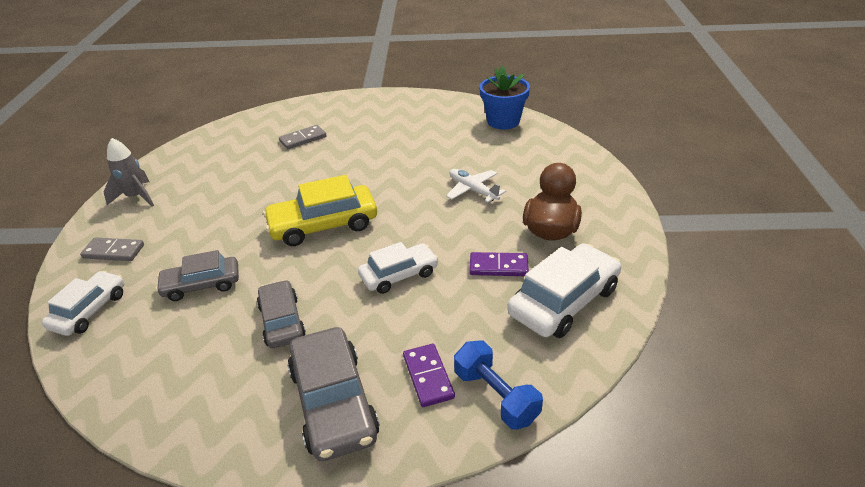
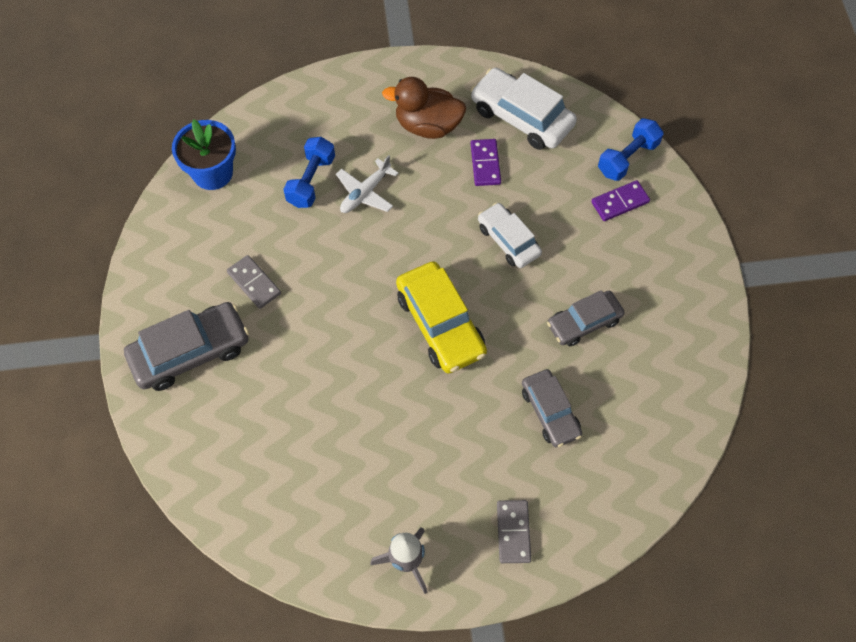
camera: 100 degrees left, 25 degrees up
(89, 310) = (604, 506): white car -> none
(303, 139) = (256, 397): grey domino -> grey domino (254, 283)
(333, 403) = (658, 261): grey car -> grey car (190, 352)
(490, 163) = (311, 181): none -> blue dumbbell

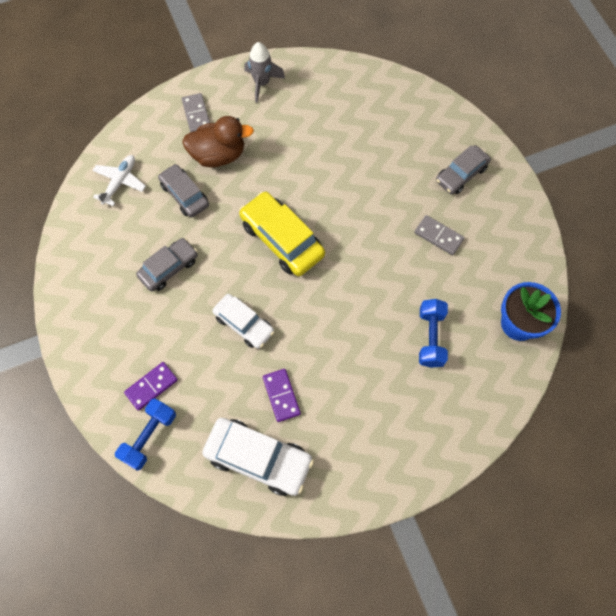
camera: 165 degrees right, 5 degrees up
(190, 352) = (461, 174): grey car -> grey car, size x0.65
(365, 193) = (379, 338): white plane -> white plane (120, 182)
(428, 126) = (346, 424): brown duck -> brown duck (218, 155)

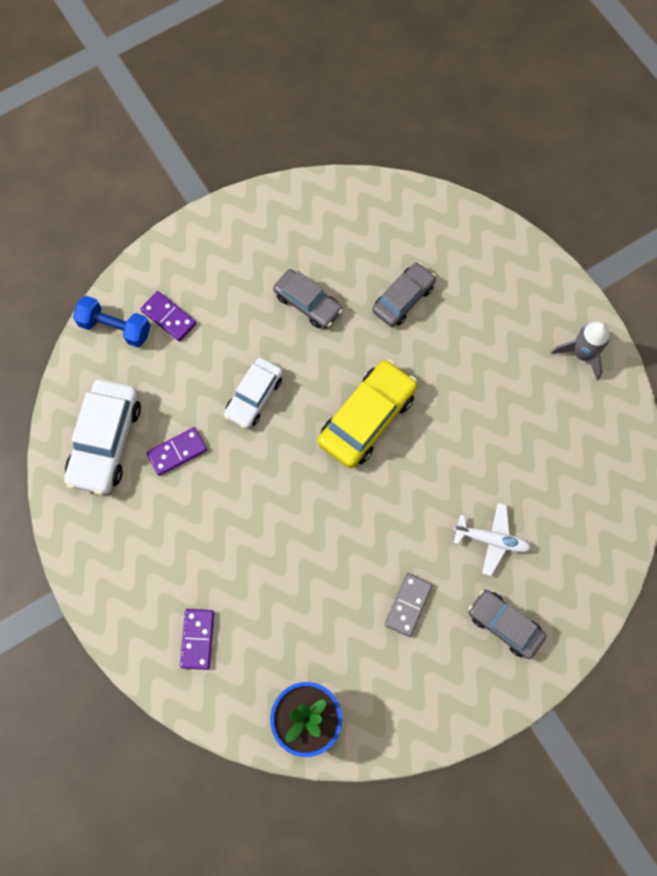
camera: 80 degrees right, 5 degrees up
(120, 182) = (405, 226): white plane -> white plane (492, 540)
(196, 114) = (516, 287): grey domino -> none
(218, 155) = (465, 324): brown duck -> none
(430, 337) = (271, 610): blue dumbbell -> none
(447, 400) = (197, 639): none -> purple domino

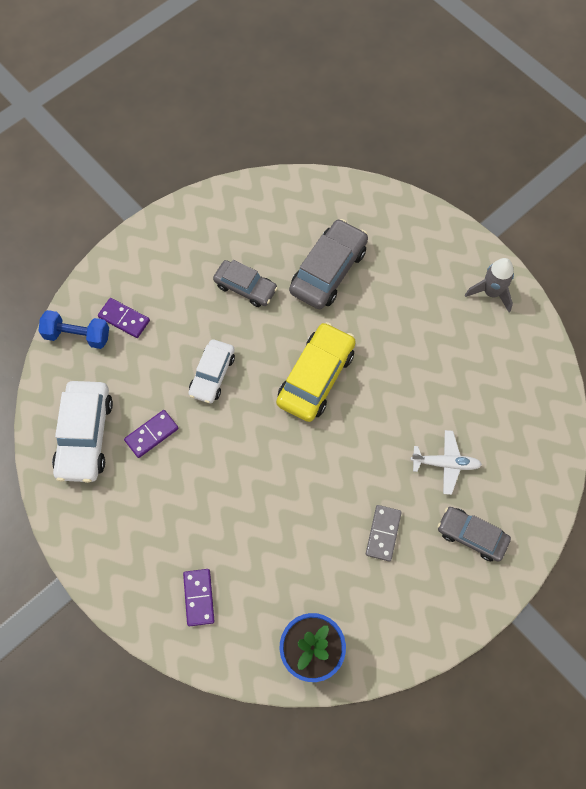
camera: 10 degrees left, 5 degrees down
(403, 299) = (328, 271): grey car -> grey car, size x1.54

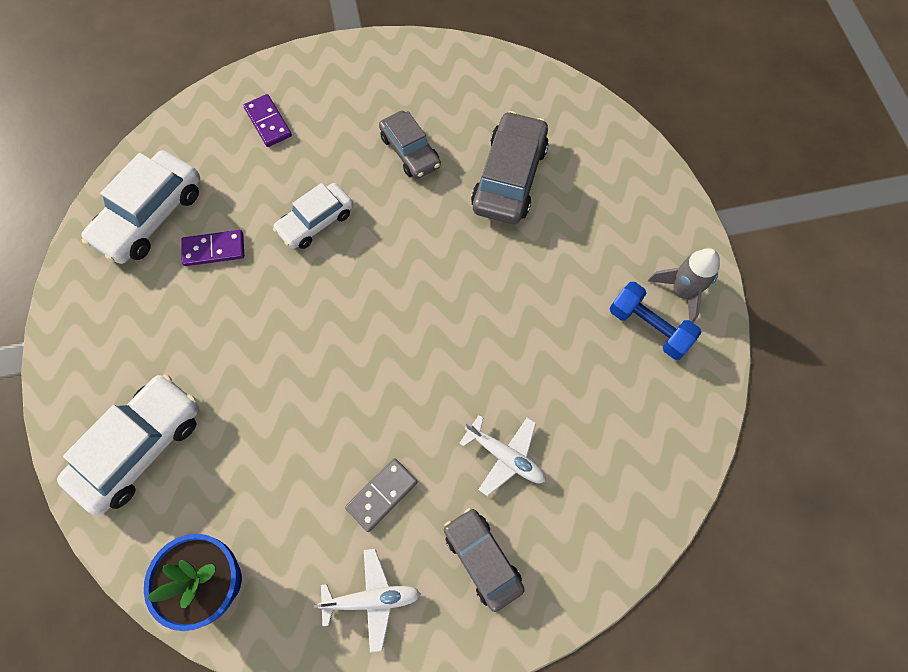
camera: 30 degrees right, 0 degrees up
(77, 335) = (213, 116): blue dumbbell -> blue dumbbell (649, 327)
(198, 597) = (140, 447): purple domino -> white car
(316, 377) = (422, 281): yellow car -> none
(328, 271) = (509, 177): grey car -> grey car turned 45 degrees counterclockwise
(419, 600) = (372, 599): none -> white plane

